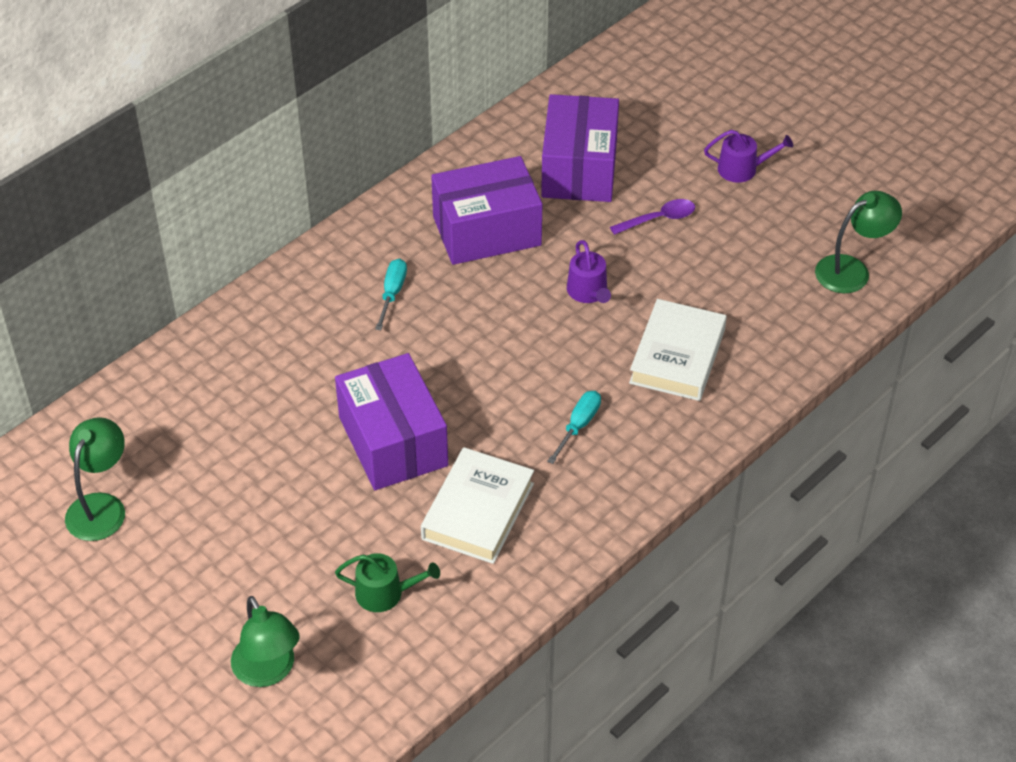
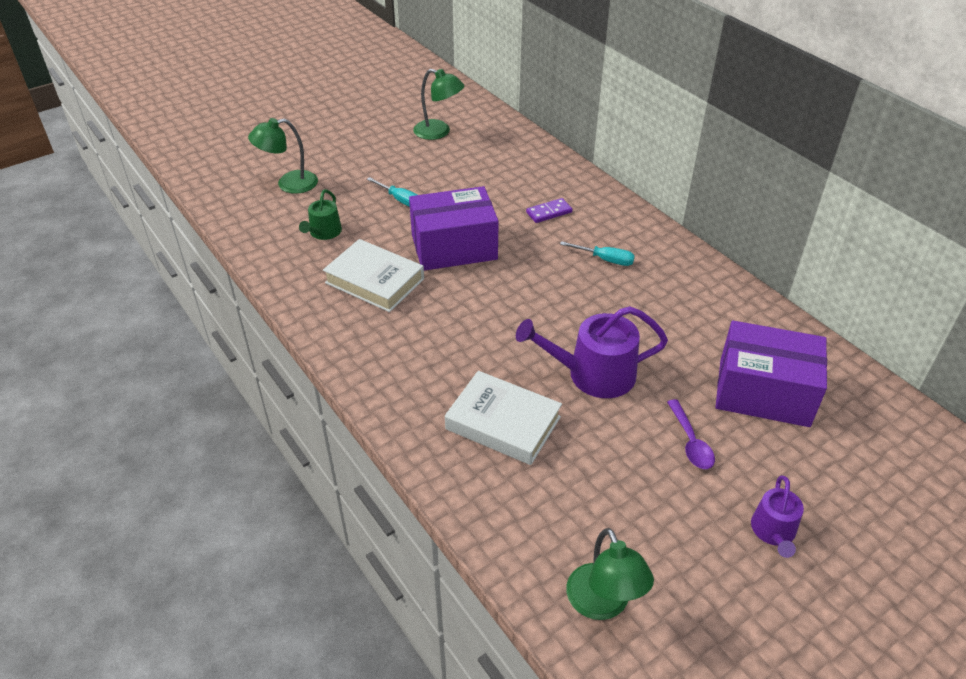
camera: 100 degrees right, 5 degrees down
(301, 354) = (549, 212): none -> purple domino
(487, 231) = (676, 319): purple box -> none
(578, 425) = (440, 345): turquoise screwdriver -> turquoise screwdriver (400, 200)
(588, 292) = (593, 374): purple watering can -> purple watering can, size x1.74

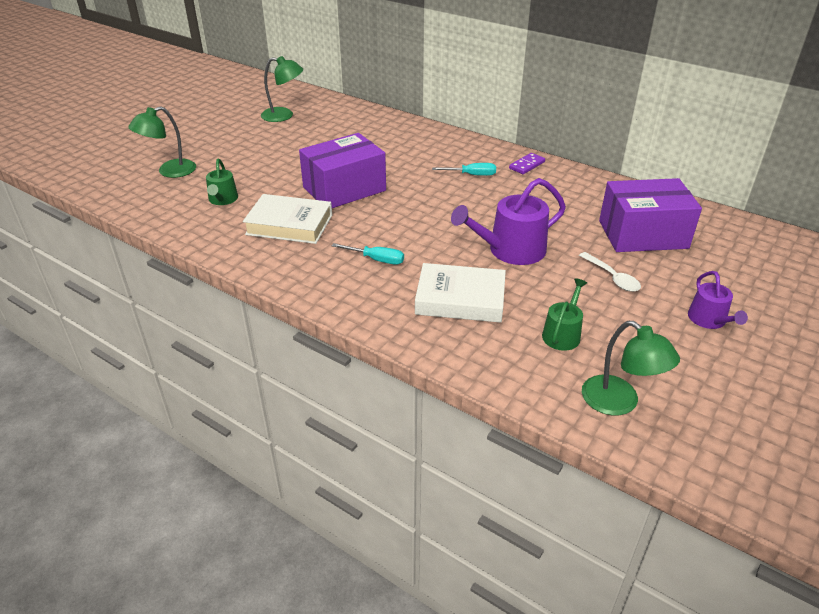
camera: 20 degrees left, 5 degrees down
(400, 200) = (278, 165): turquoise screwdriver -> turquoise screwdriver (376, 260)
(549, 212) = (408, 153): purple domino -> purple domino (527, 165)
(590, 499) = (562, 334): none -> green watering can
(690, 442) = (612, 277): purple spoon -> white spoon

